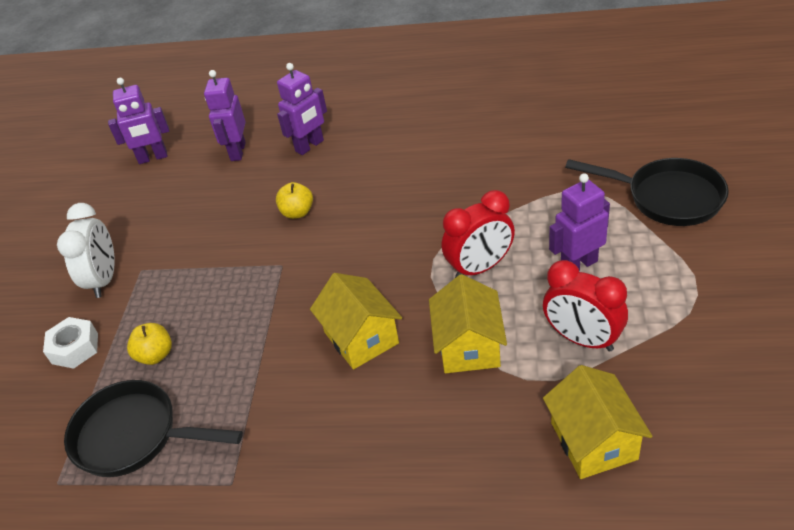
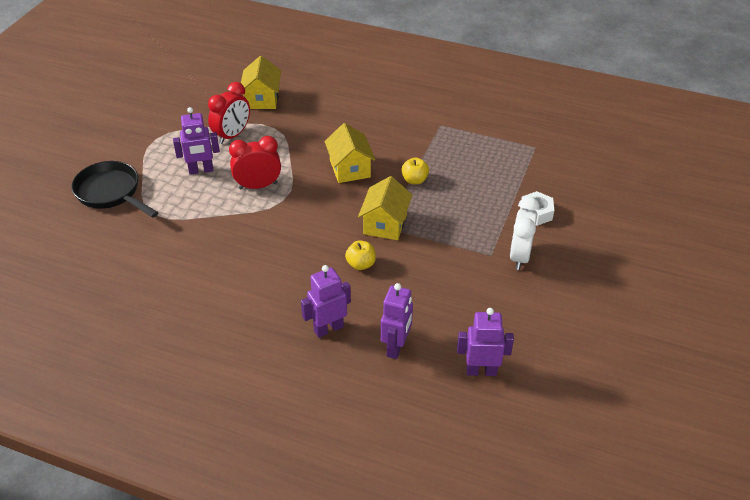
camera: 170 degrees left, 0 degrees up
(134, 436) = (492, 156): black pan -> none
(155, 355) = (479, 194): yellow apple -> yellow apple (414, 180)
(469, 346) = (292, 148): yellow house -> yellow house (385, 224)
(582, 339) = (232, 135): red clock -> red clock turned 75 degrees clockwise

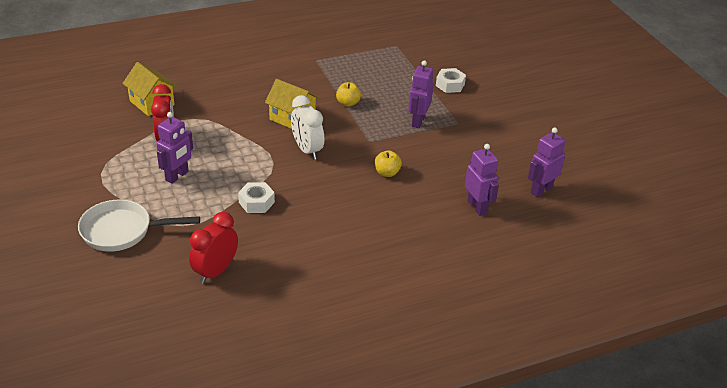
camera: 45 degrees left, 5 degrees down
(111, 193) = (122, 231): black pan -> white pan
(226, 226) = (256, 202): none -> white nut
(258, 186) = (240, 163): red clock -> red clock (215, 271)
(328, 328) = (422, 222): purple robot -> purple robot (418, 121)
(385, 224) = (367, 140): yellow house -> none
(519, 256) = (475, 115): white clock -> white clock (307, 150)

